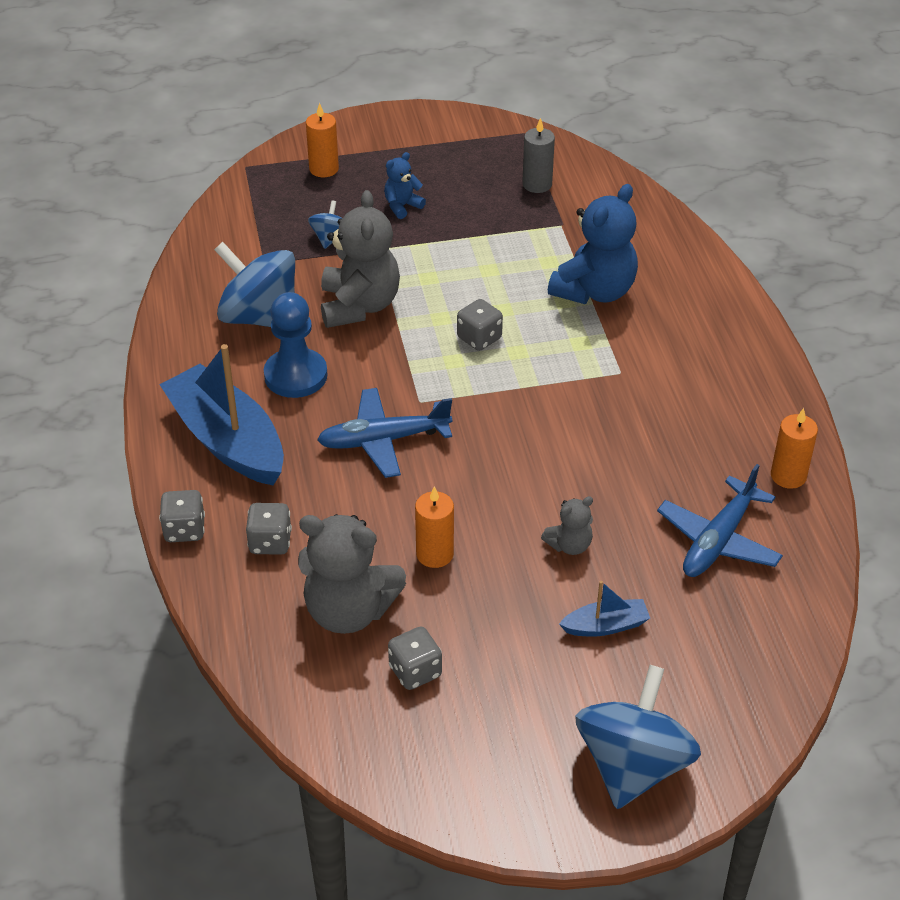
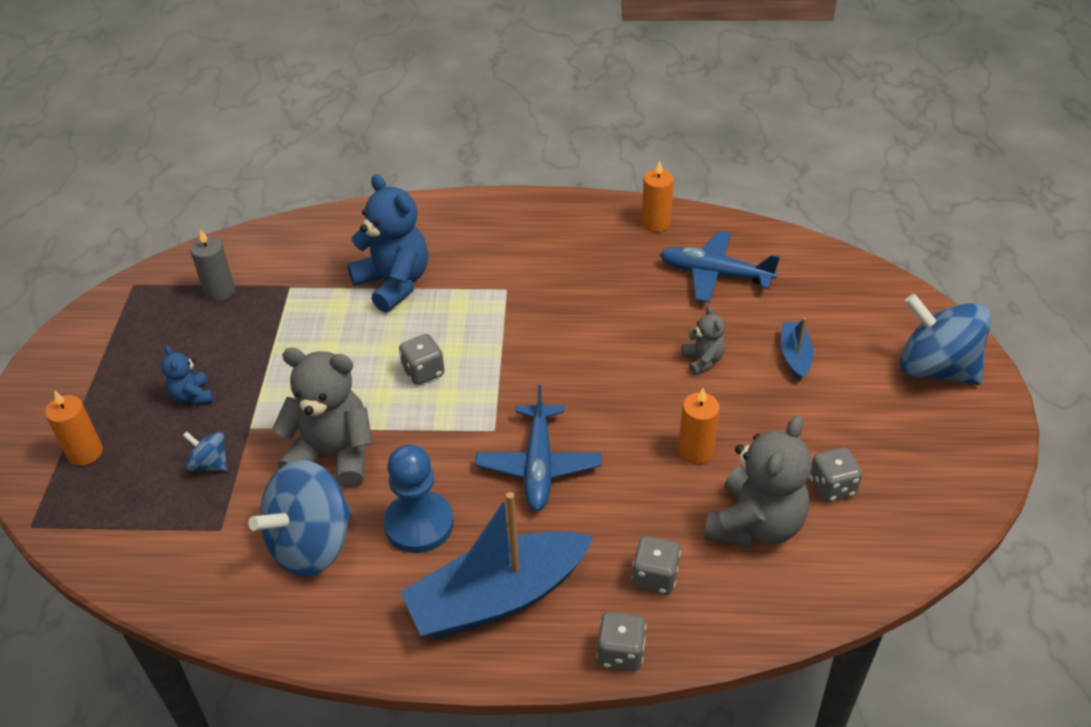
camera: 75 degrees left, 0 degrees up
(718, 540) = (715, 274): blue plane -> blue plane turned 150 degrees clockwise

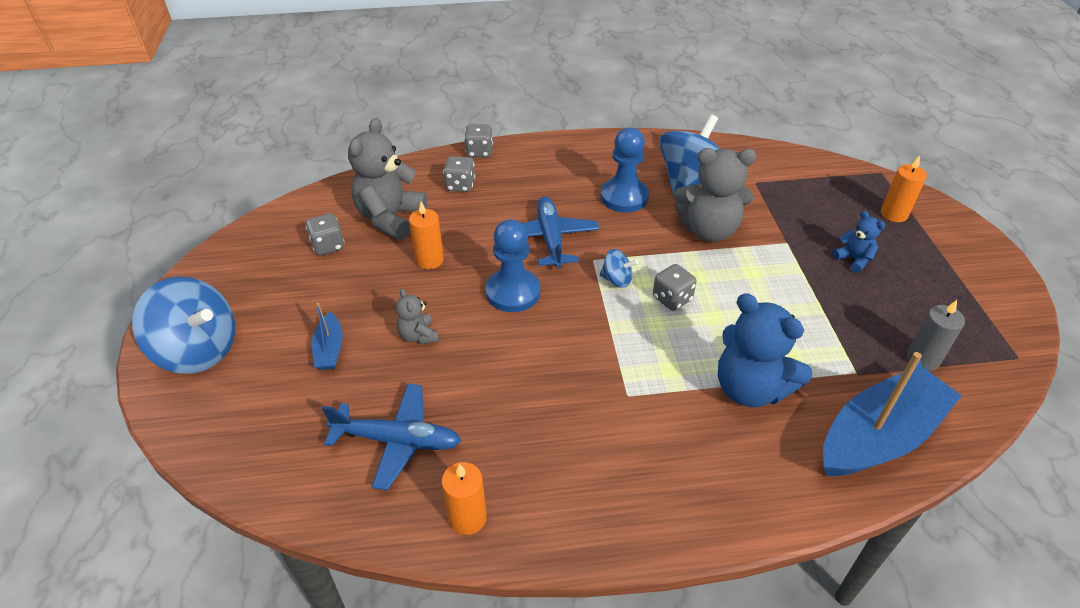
camera: 170 degrees right, 0 degrees up
(210, 464) = (795, 216): blue spinning top -> blue spinning top (617, 280)
(497, 598) = (558, 167): blue boat -> blue boat (879, 436)
(597, 398) = (513, 292): none -> blue pawn

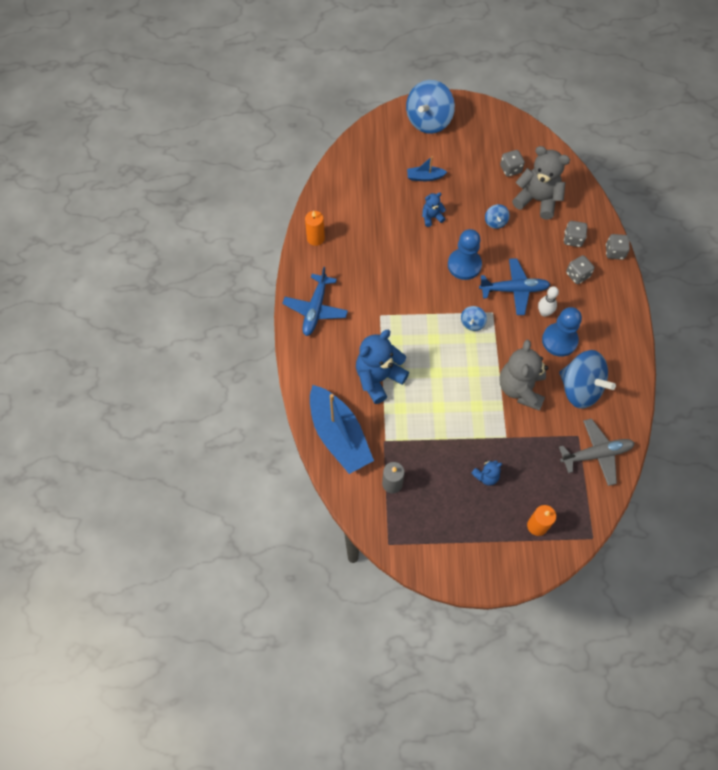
camera: 95 degrees right, 20 degrees up
(397, 441) = (362, 210): blue plane -> blue plane (315, 309)
(418, 336) = (431, 217): grey teddy bear -> blue teddy bear
(429, 260) = (495, 222): orange candle -> blue spinning top
(583, 210) = (544, 312): none -> white bowling pin
(672, 299) = (453, 352): grey dice -> grey dice (577, 275)
(773, 169) = (596, 454): none -> grey plane

